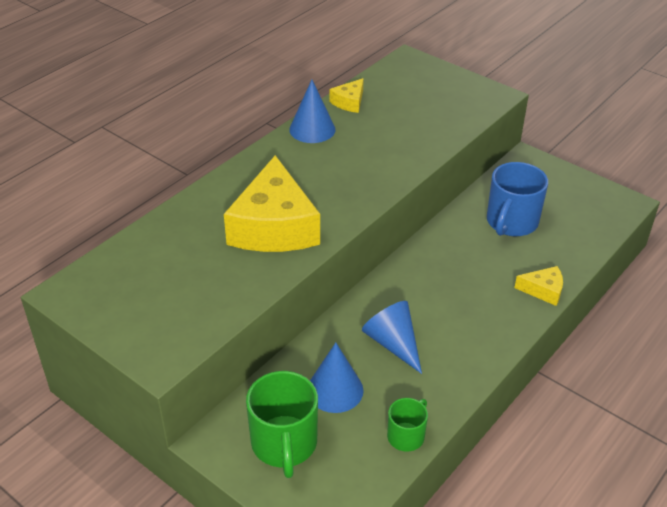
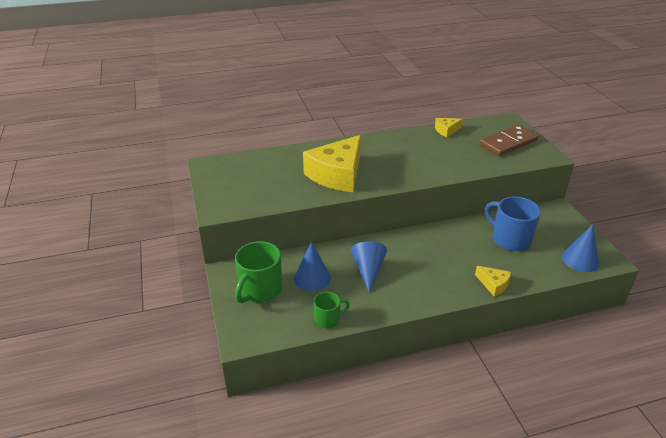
camera: 35 degrees right, 5 degrees down
(312, 129) = (409, 137): blue cone -> blue cone (580, 259)
(436, 93) = (508, 143): none -> brown domino
(511, 222) = (510, 239): blue mug -> blue mug turned 75 degrees clockwise

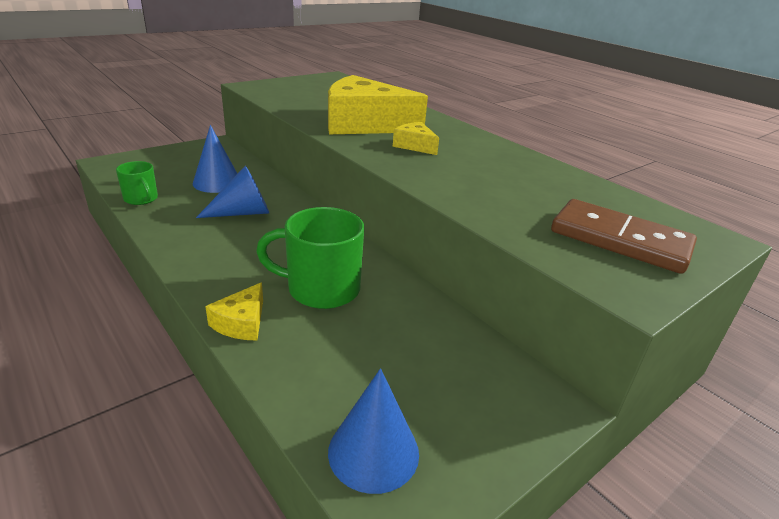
camera: 65 degrees right, 5 degrees down
(260, 290) = (188, 160): green mug -> green mug (321, 289)
(446, 130) = (578, 181): yellow cheese -> yellow cheese (415, 146)
(510, 239) = (388, 335): blue mug -> none

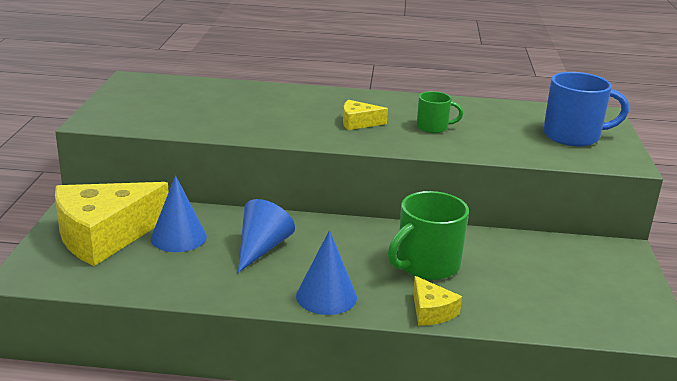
camera: 45 degrees left, 5 degrees down
(141, 199) = (154, 285): green mug -> green mug (433, 127)
(364, 124) = (284, 119): yellow cheese -> yellow cheese (104, 235)
(373, 452) = (605, 319): blue cone -> blue cone (326, 296)
(619, 240) = (573, 136): brown domino -> blue mug

